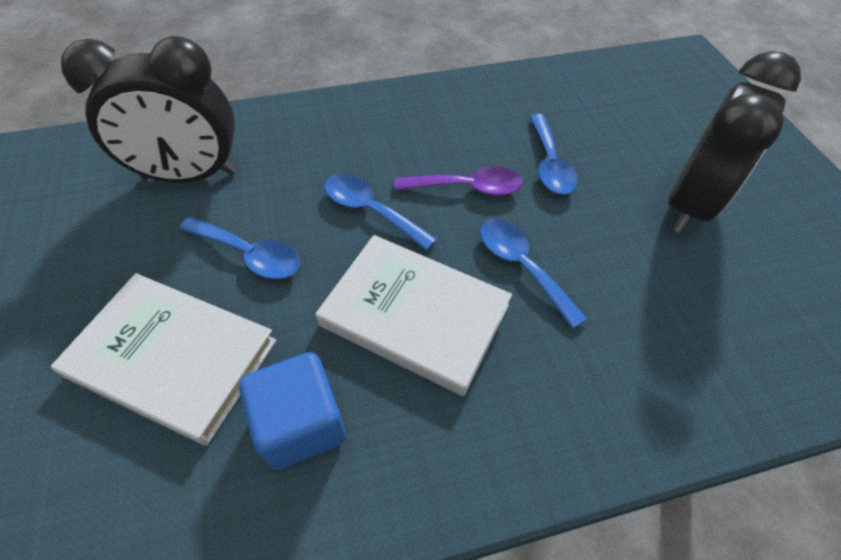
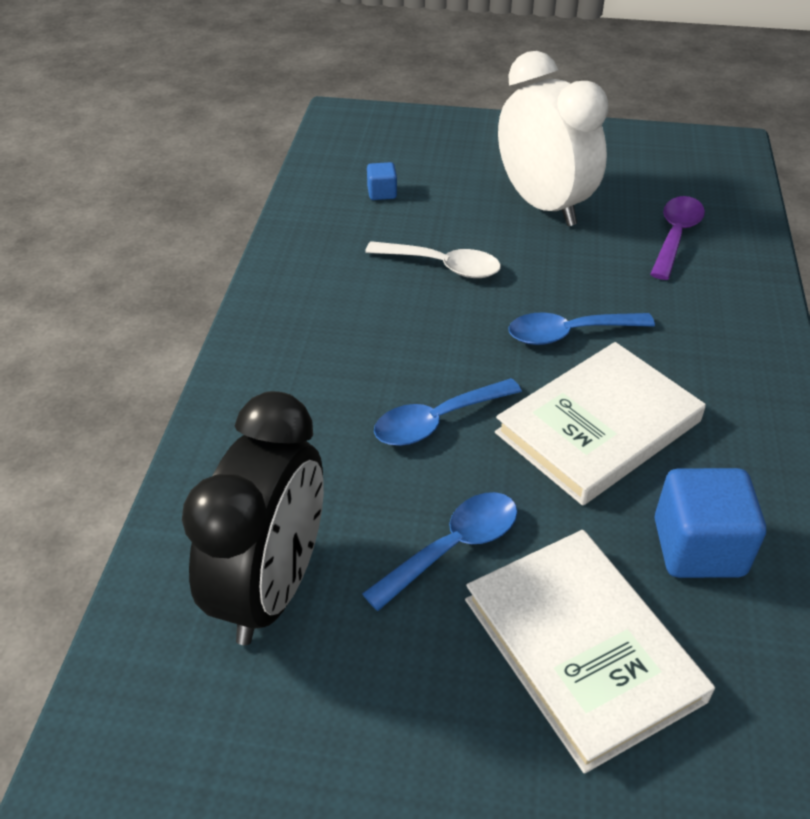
camera: 65 degrees left, 10 degrees down
(173, 358) = (581, 649): white book -> white book turned 75 degrees counterclockwise
(467, 188) = (444, 335): purple spoon -> purple spoon (675, 236)
(549, 164) = (442, 266): blue spoon -> white spoon
(612, 104) = (382, 193): none -> blue cube
(689, 204) = (543, 205): black clock -> white clock

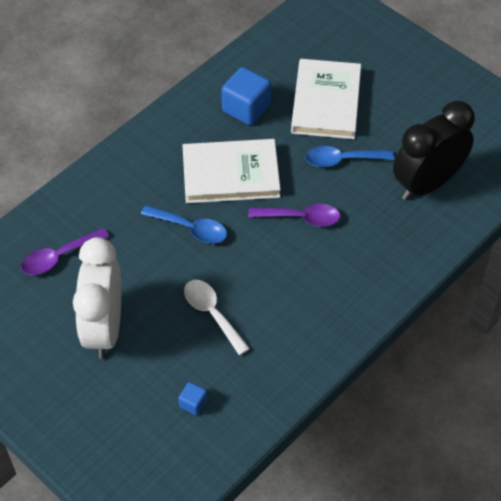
camera: 145 degrees left, 10 degrees up
(437, 421) = (301, 218): blue spoon -> purple spoon

